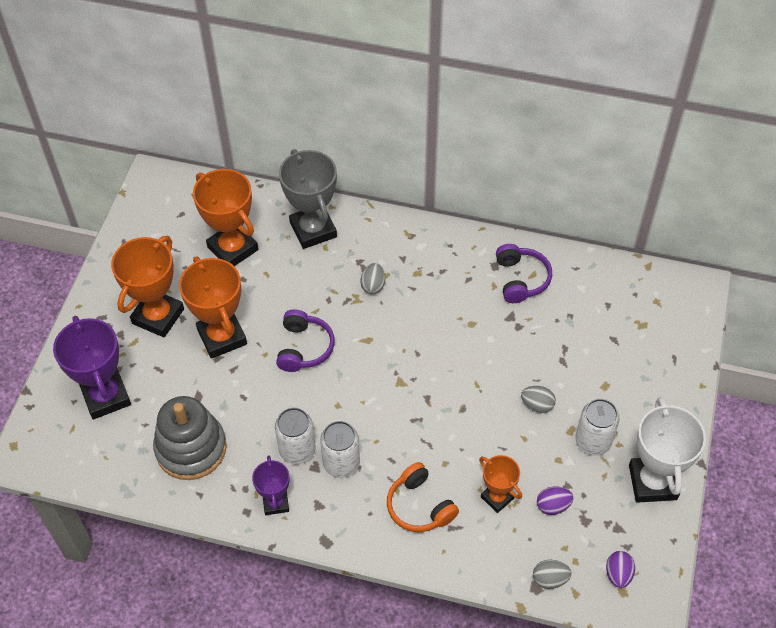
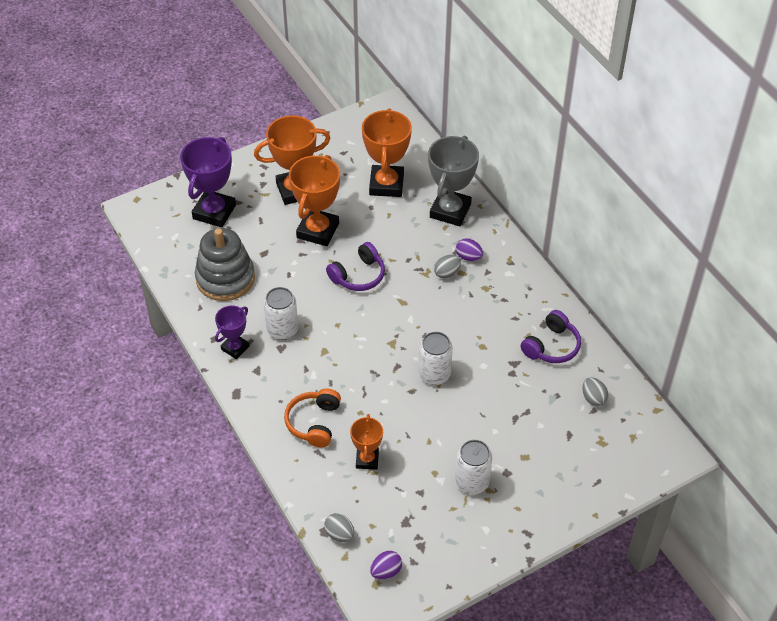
camera: 45 degrees right, 5 degrees down
(341, 463) = (298, 359): white can -> white can (434, 374)
(537, 405) = (463, 429): grey egg -> grey egg (593, 398)
(553, 506) = (396, 495): purple egg -> purple egg (468, 257)
(652, 482) = (480, 541): white trophy -> none

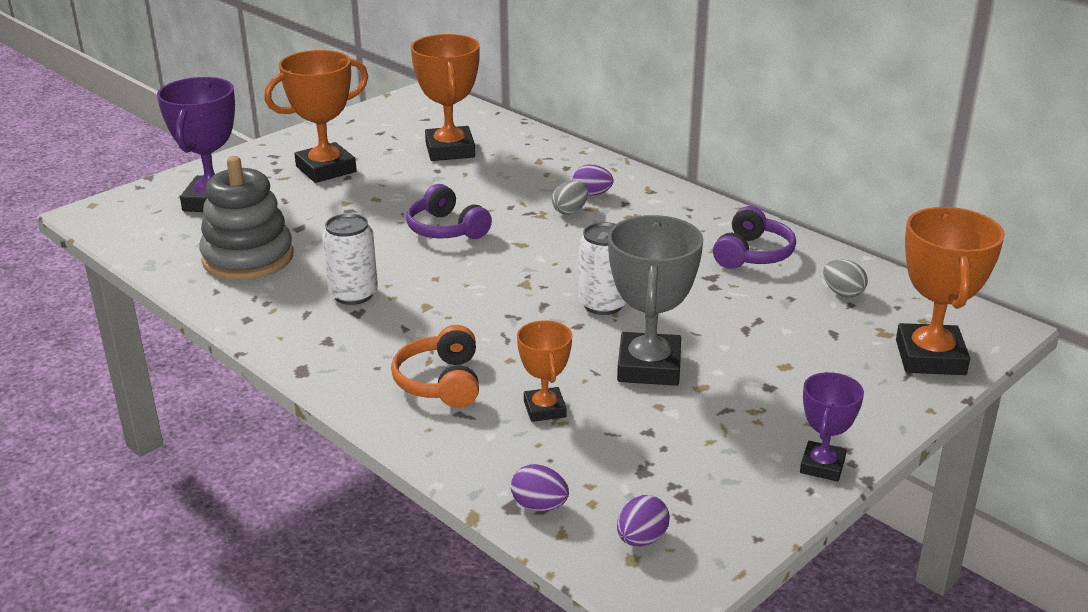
camera: 15 degrees left, 20 degrees down
(235, 348) = (284, 323): purple trophy -> purple trophy (822, 466)
(317, 230) = (371, 198): orange trophy -> orange trophy (930, 357)
(339, 534) = (539, 506): grey egg -> purple egg
(358, 275) = (446, 229): purple headphones -> purple headphones turned 105 degrees clockwise
(450, 211) = (546, 160): grey trophy -> grey trophy (649, 367)
(472, 482) = (722, 406): white can -> none

